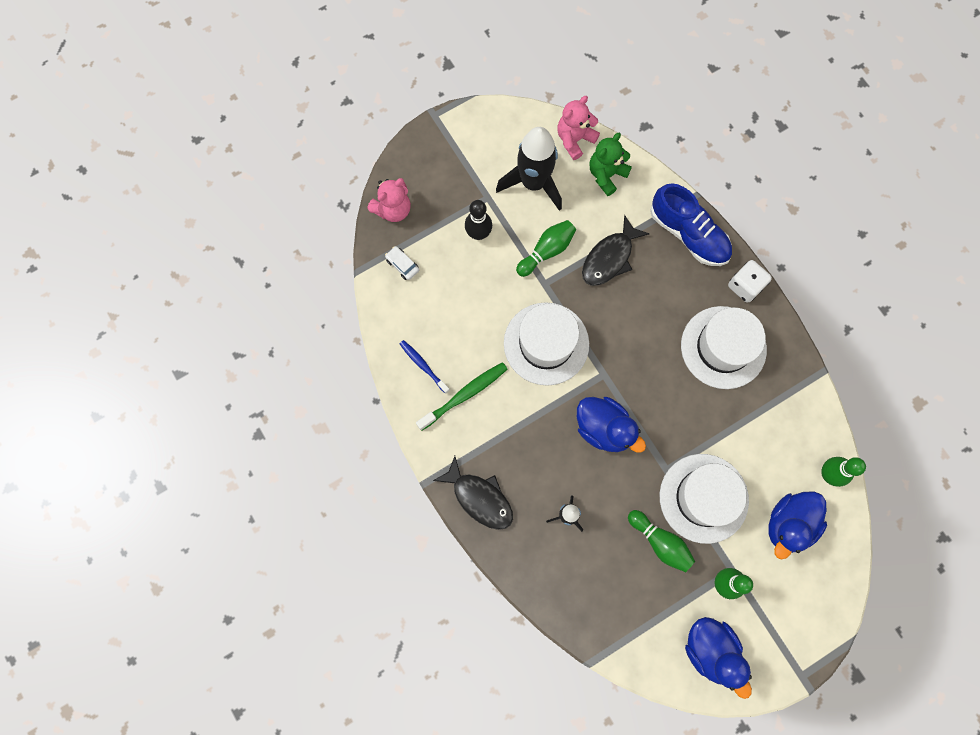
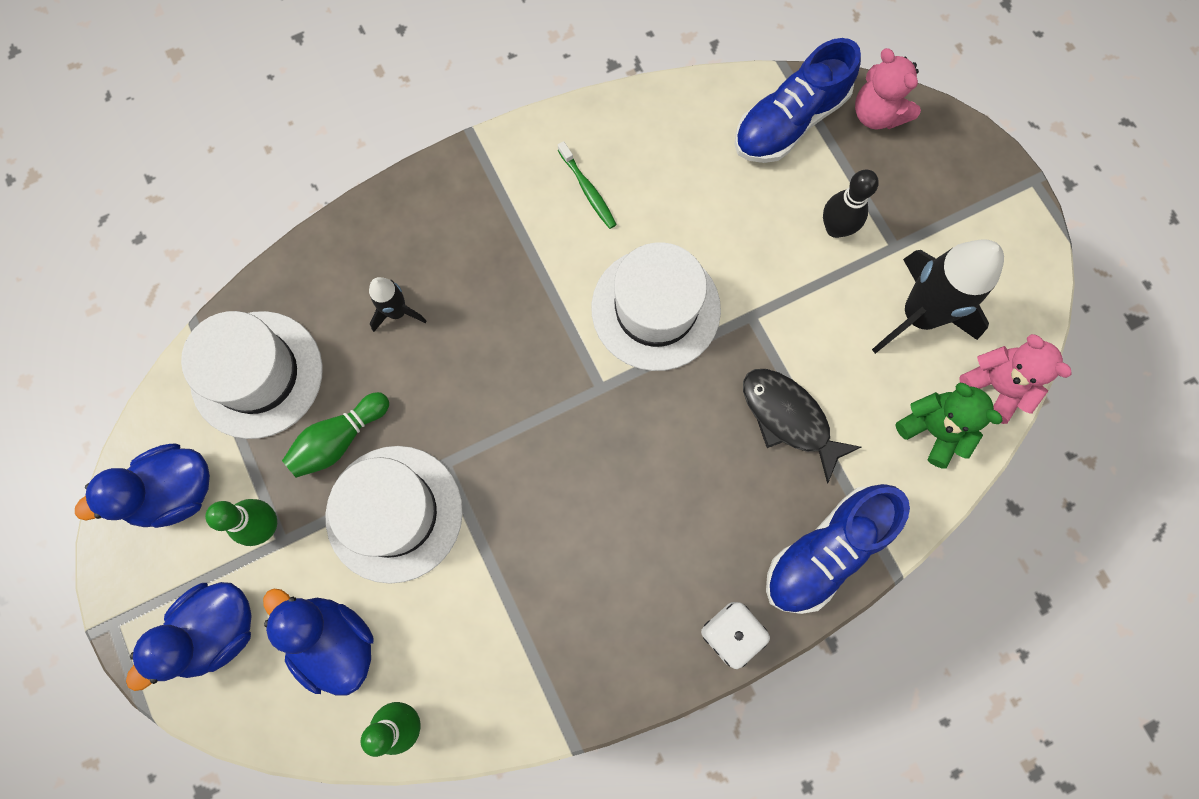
camera: 95 degrees right, 0 degrees up
(402, 265) = (789, 121): white car -> blue shoe
(423, 366) = (635, 139): blue toothbrush -> none
(464, 395) = (588, 190): green toothbrush -> green toothbrush, size x0.66
(479, 498) = (439, 199): black fish -> none
(546, 251) = (803, 324): green bowling pin -> none
(604, 428) = (517, 378): blue duck -> blue duck (217, 630)
(723, 347) = (628, 580): white hat -> white hat (257, 374)

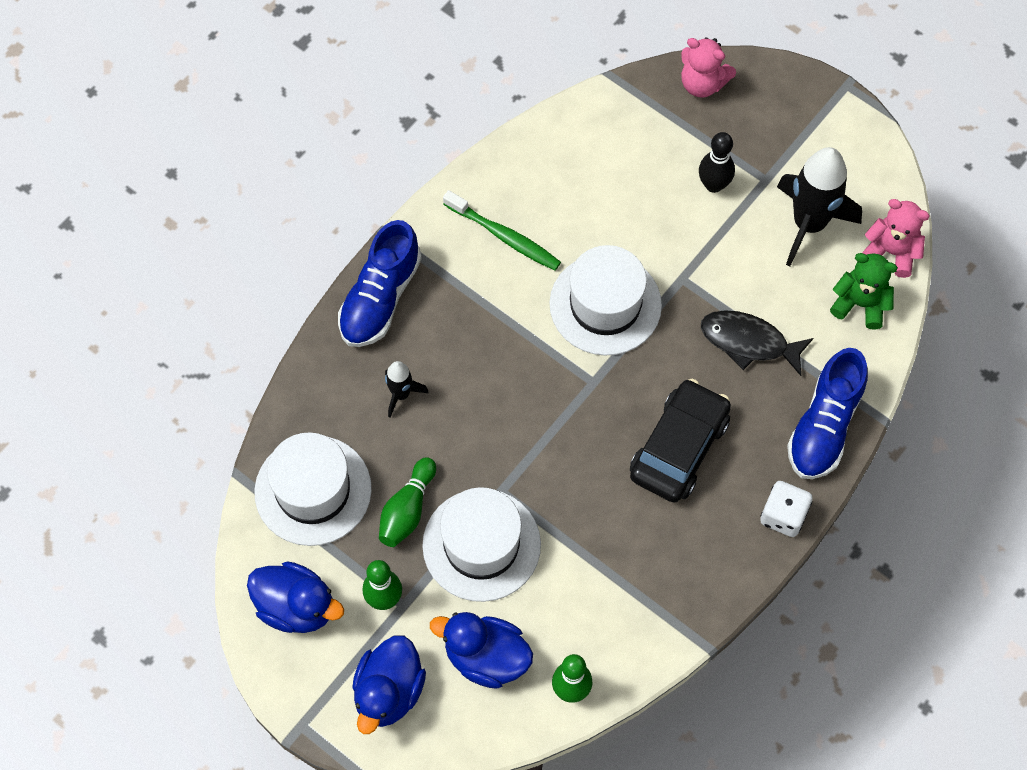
camera: 25 degrees left, 10 degrees down
(175, 492) = (296, 607): blue duck -> blue duck turned 105 degrees counterclockwise
(588, 190) = (504, 236): green toothbrush -> green toothbrush, size x1.52
(655, 503) = (679, 448): none -> black car
(789, 121) = (637, 117): blue shoe -> blue shoe (380, 298)

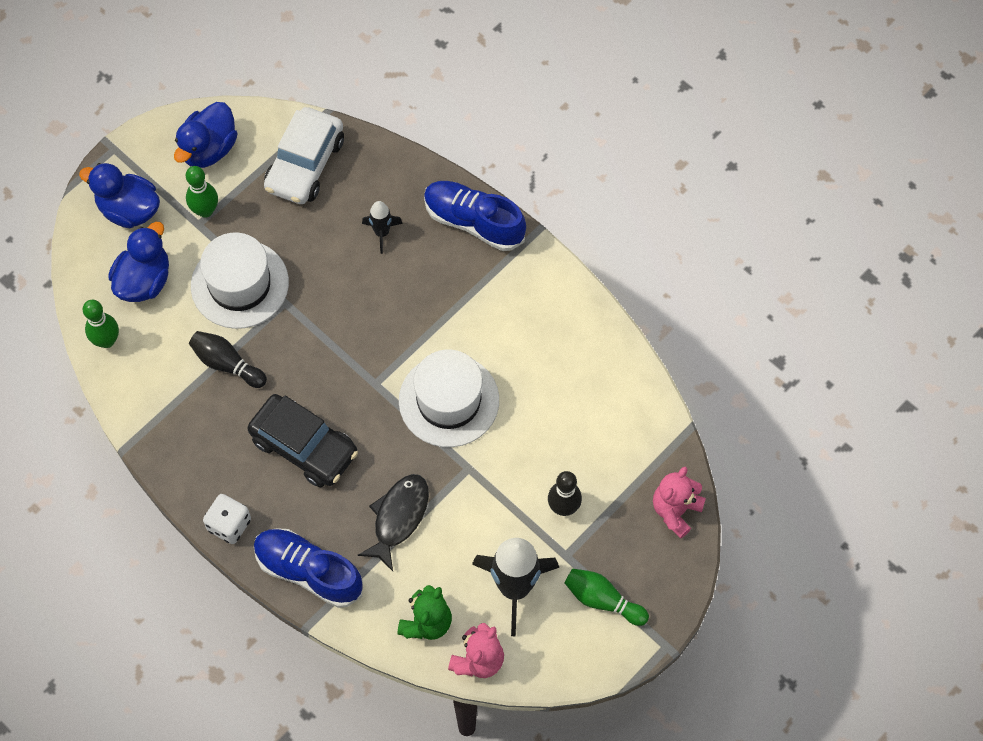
camera: 95 degrees right, 0 degrees up
(313, 490) = (305, 164): white hat -> white car
(407, 510) = (278, 231): green bowling pin -> green bowling pin (602, 600)
(504, 236) = (525, 323): green toothbrush -> none
(586, 545) = (227, 364): none -> black bowling pin

